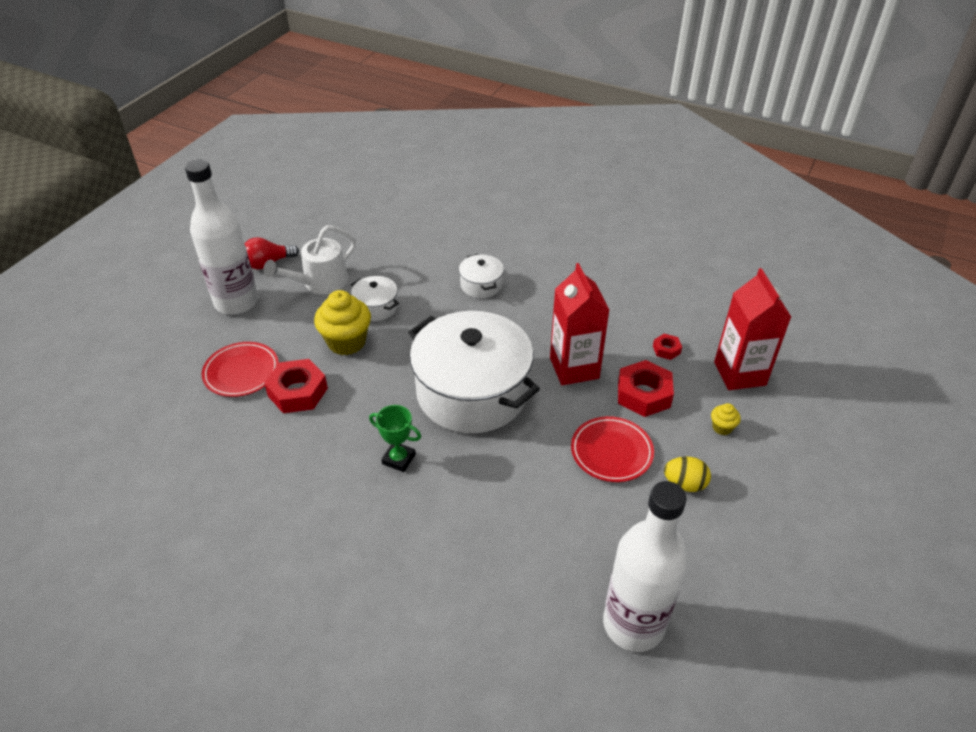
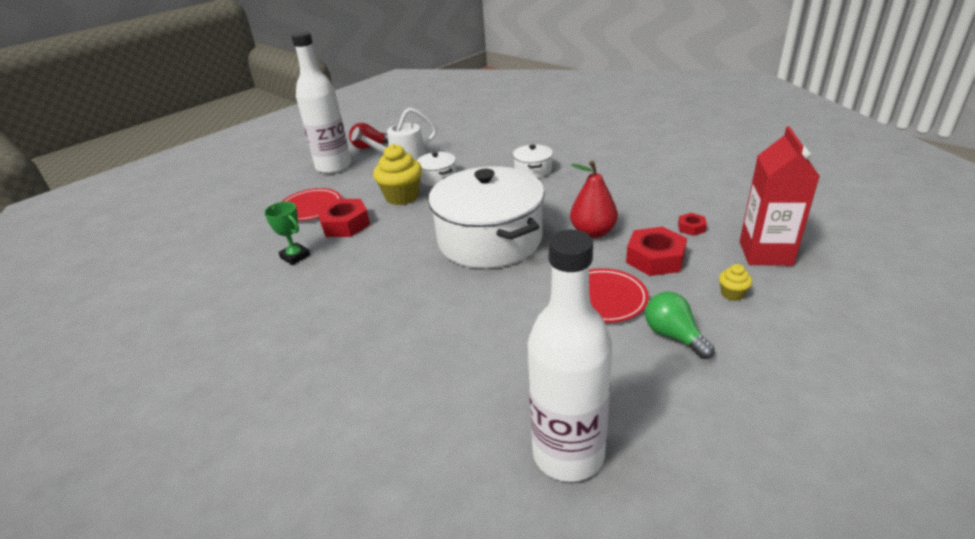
camera: 20 degrees right, 10 degrees down
(398, 459) = (401, 279): green trophy -> green trophy (295, 256)
(574, 368) = (593, 232): red carton -> red pear
(684, 484) = (673, 336): yellow egg -> green light bulb

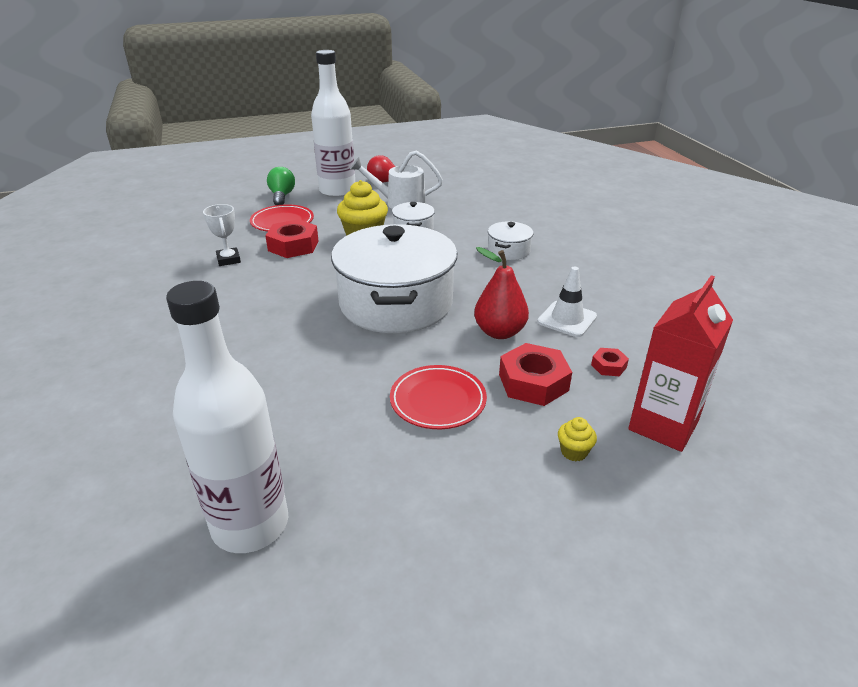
camera: 25 degrees right, 0 degrees up
(295, 256) = (228, 260): green trophy -> white trophy
(629, 206) = (567, 319): none -> white traffic cone
(673, 336) = (464, 466): green light bulb -> green light bulb (282, 196)

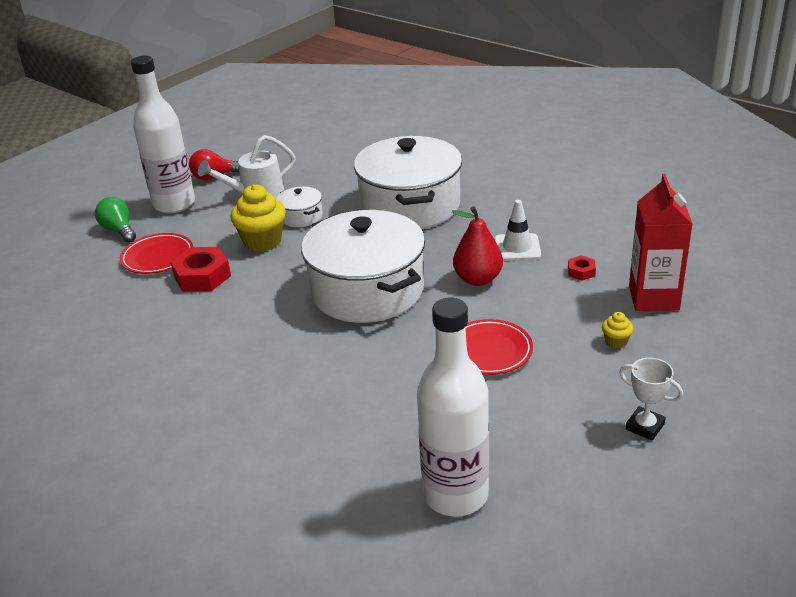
camera: 30 degrees left, 0 degrees up
(228, 260) = (153, 315): white trophy -> white trophy (645, 426)
(508, 251) = (410, 206): white pot -> white pot, size x2.34
(533, 382) = (542, 307): red nut -> none

